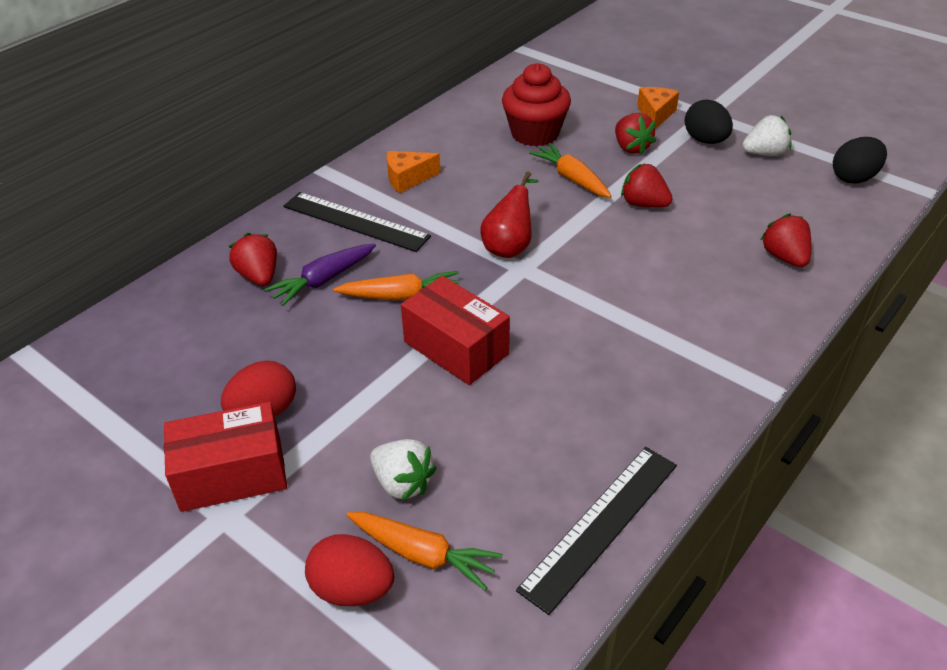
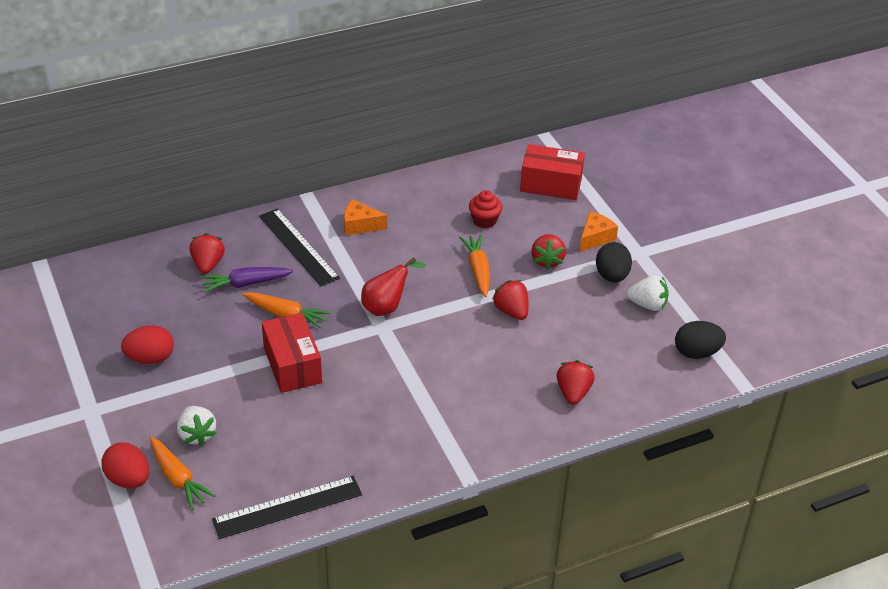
camera: 25 degrees right, 0 degrees up
(232, 474) = (108, 388): red box -> red box (551, 184)
(535, 134) = (484, 220): red cupcake -> red cupcake, size x0.58

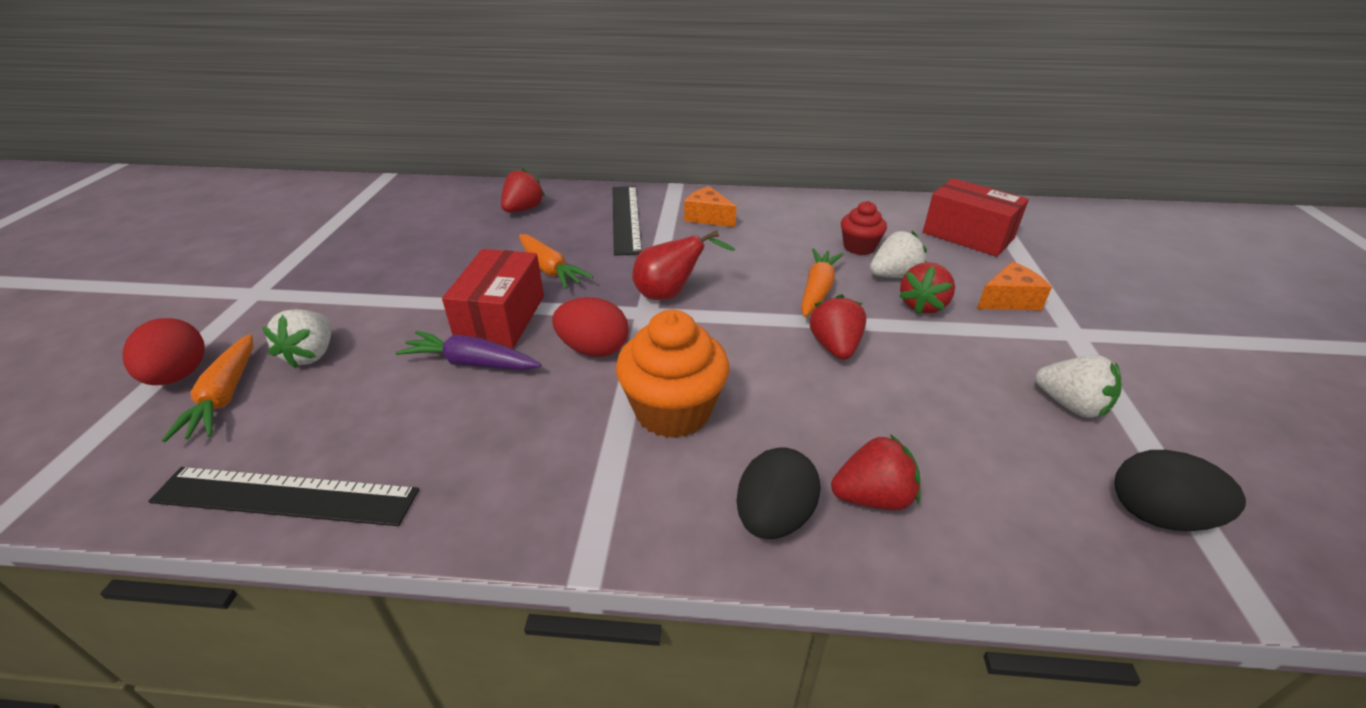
camera: 30 degrees right, 5 degrees down
(150, 358) = (372, 266): red egg -> red egg (593, 349)
(246, 284) = (540, 233): purple carrot -> purple carrot (471, 363)
(448, 386) = (673, 411): none -> orange cupcake
(519, 240) = (894, 275): none -> white strawberry
(573, 392) = (872, 497): red strawberry -> red strawberry turned 45 degrees clockwise
(612, 276) = (1018, 350): black egg -> black egg (773, 517)

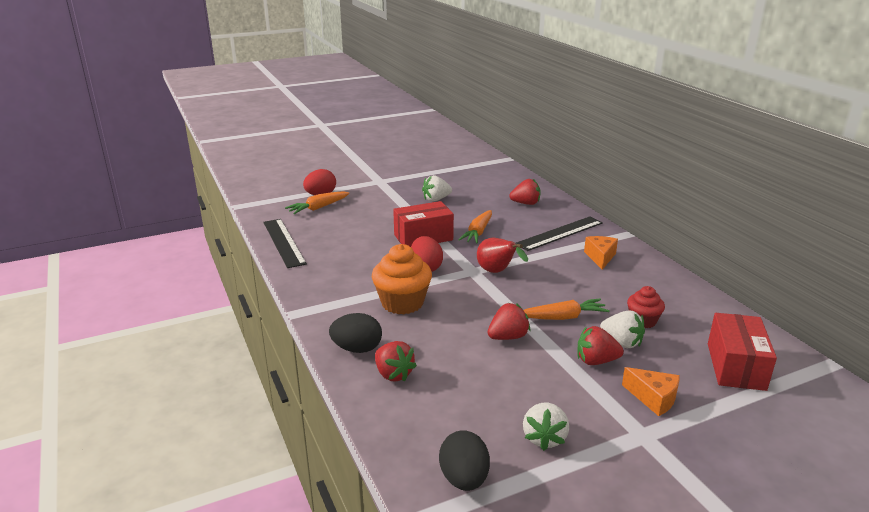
camera: 60 degrees right, 10 degrees down
(312, 354) = (355, 211): white strawberry -> white strawberry (436, 199)
(471, 363) = (385, 244): purple carrot -> none

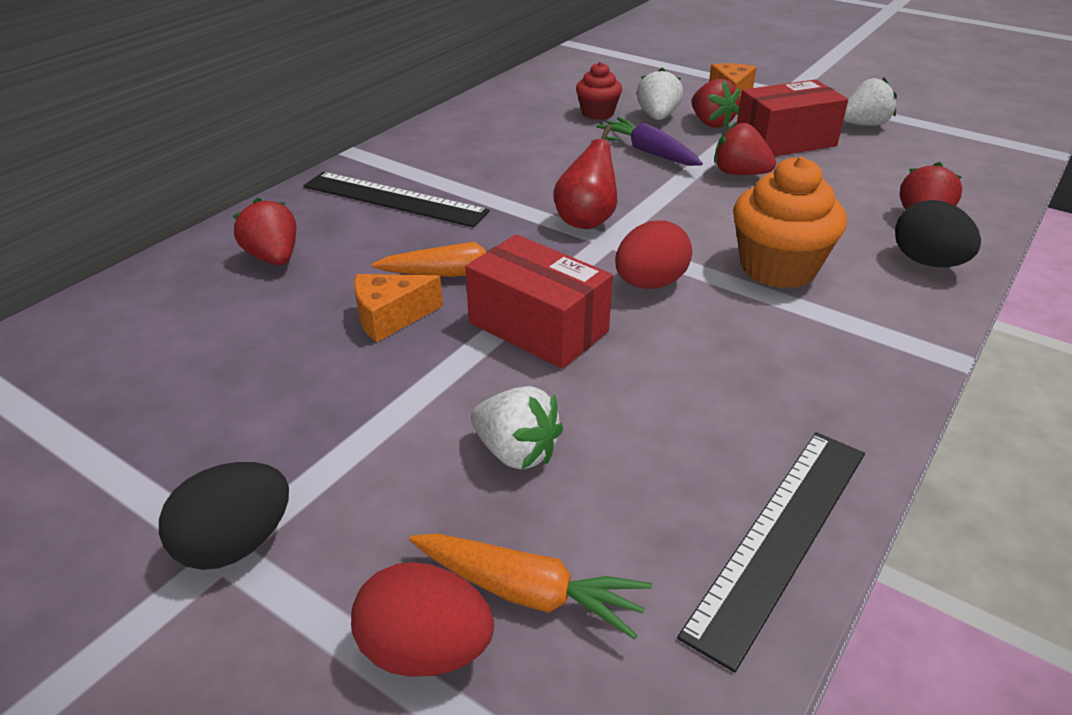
camera: 120 degrees left, 10 degrees up
(436, 199) = (318, 380): white strawberry -> white strawberry (516, 452)
(464, 479) = (972, 144): black egg -> black egg (235, 544)
(563, 317) = (649, 152): orange carrot -> purple carrot
(600, 257) = (454, 157): orange cheese -> orange cheese (390, 317)
(736, 366) = (626, 71): red box -> red box (785, 141)

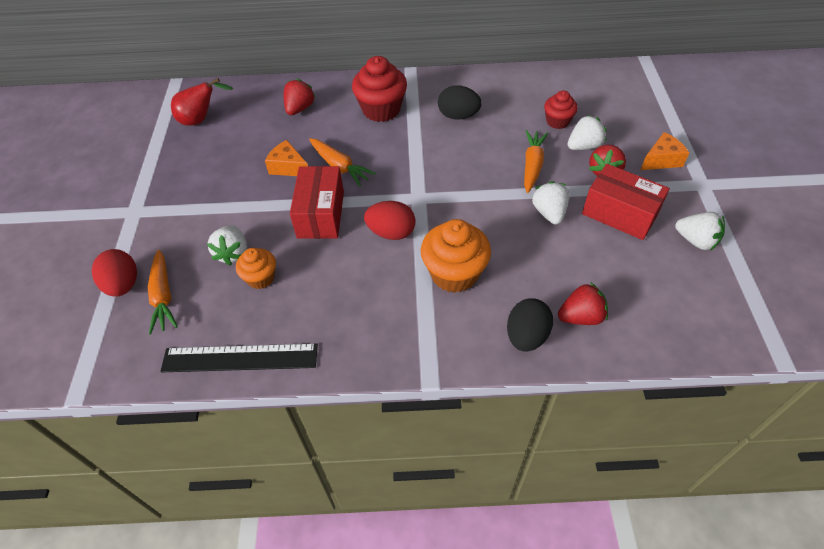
camera: 55 degrees right, 15 degrees up
(235, 544) = (138, 211): black egg -> black egg (458, 116)
(394, 199) = (381, 110): black ruler -> red cupcake
(588, 218) = (431, 180): red pear -> red pear (201, 120)
(611, 441) = (260, 278): none -> orange cupcake
(649, 152) = (532, 165): purple carrot -> orange carrot
(739, 173) = (549, 213): red strawberry -> white strawberry

